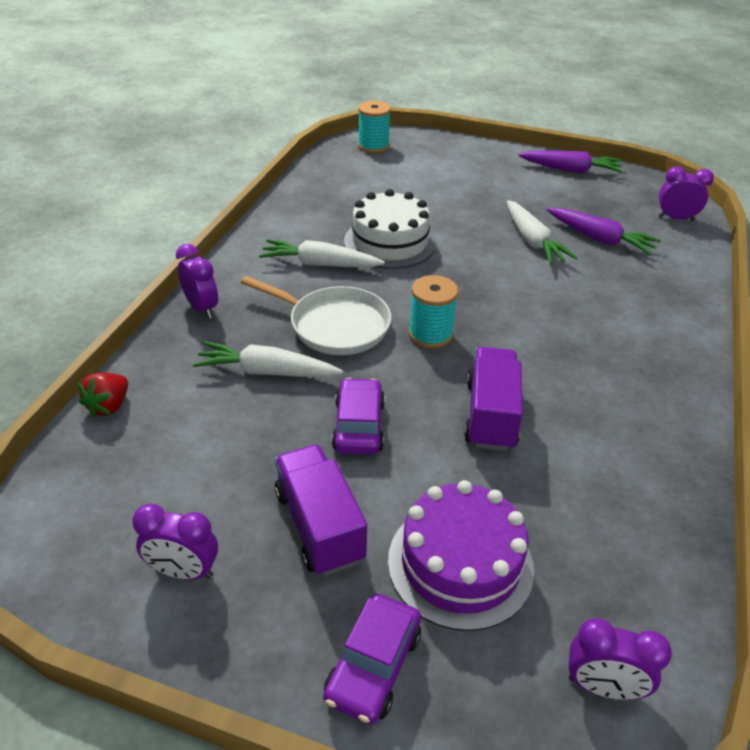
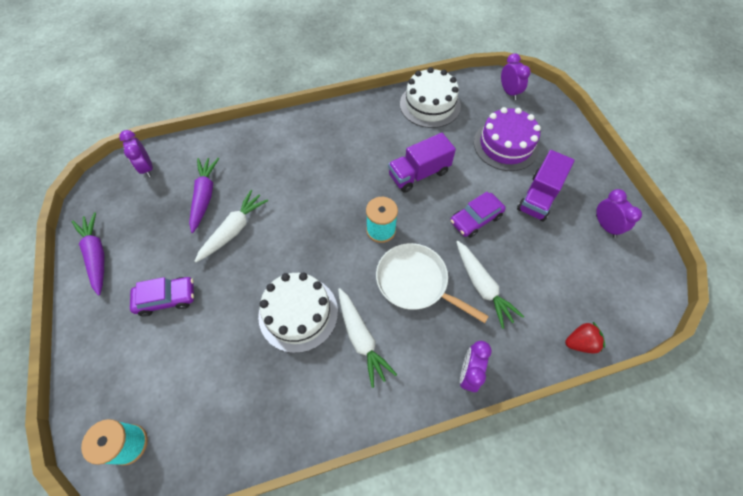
camera: 125 degrees left, 20 degrees up
(334, 325) = (415, 282): white pan -> white pan turned 45 degrees counterclockwise
(373, 665) = (567, 147): purple car -> purple car (166, 298)
(641, 519) = (430, 105): none -> white cake

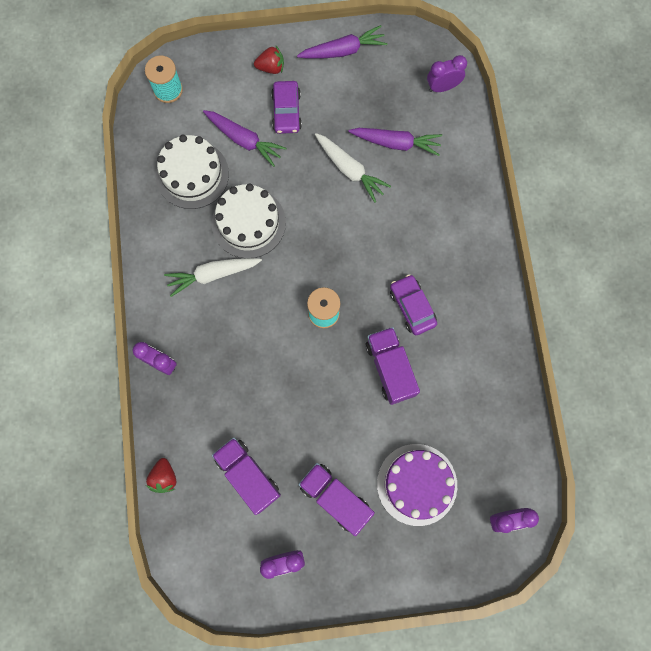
camera: 100 degrees right, 15 degrees up
(109, 324) = (271, 67): none -> red strawberry
(200, 336) = (244, 140): none -> purple carrot
(415, 282) = (258, 335): white pan -> none
(430, 105) = (496, 407): white cake -> white cake (192, 174)
(475, 219) = (319, 416): purple car -> purple car (412, 307)
(482, 286) = (240, 400): white carrot -> none
(548, 267) = (248, 476): none -> purple truck

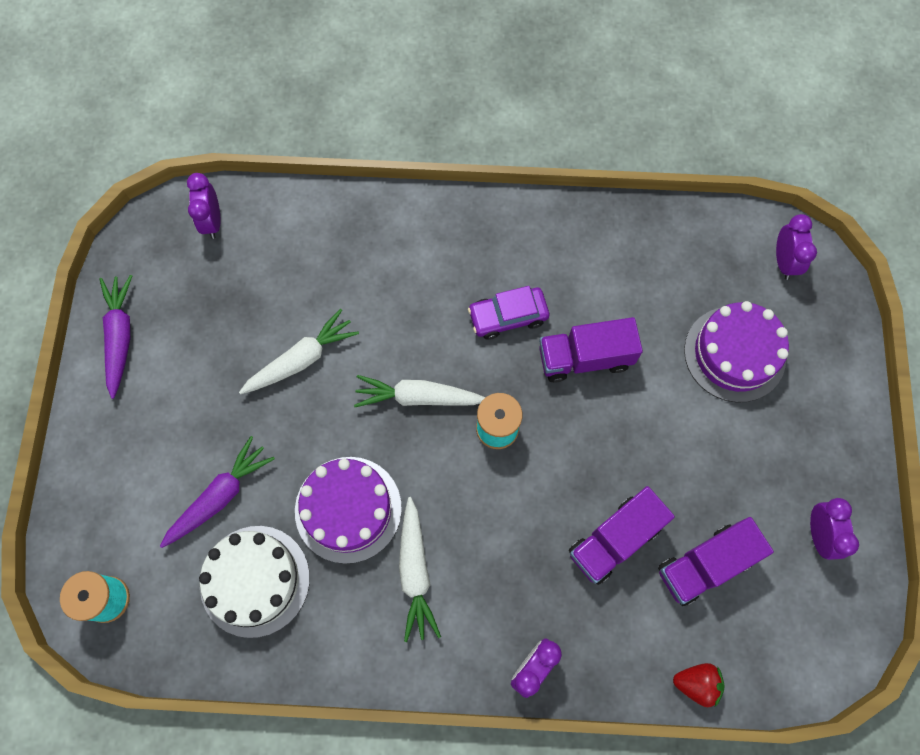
camera: 80 degrees left, 5 degrees down
(248, 223) = (348, 509): white cake -> purple cake
(271, 67) = (116, 440): red strawberry -> none
(286, 112) = (192, 429): purple car -> none
(335, 498) = (743, 455): purple truck -> purple truck (614, 540)
(337, 254) = (418, 397): none -> white carrot
(396, 143) = (277, 293): purple carrot -> none

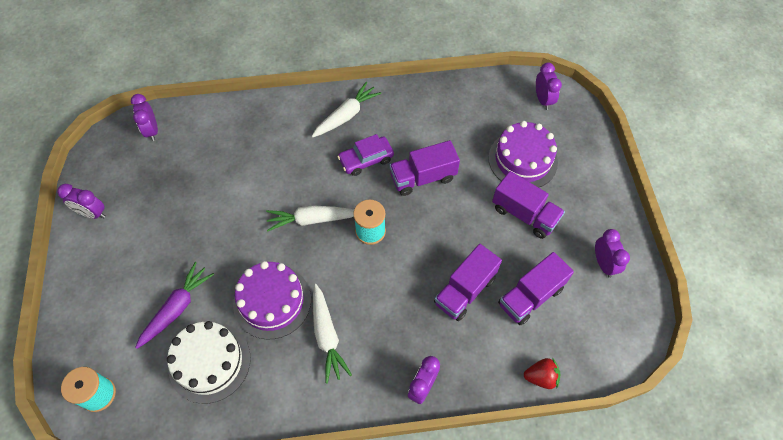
camera: 10 degrees left, 10 degrees down
(120, 336) = (92, 213): purple carrot -> purple clock
(301, 359) = (226, 208): white carrot -> white carrot (346, 115)
(720, 439) = (524, 214): none -> purple truck

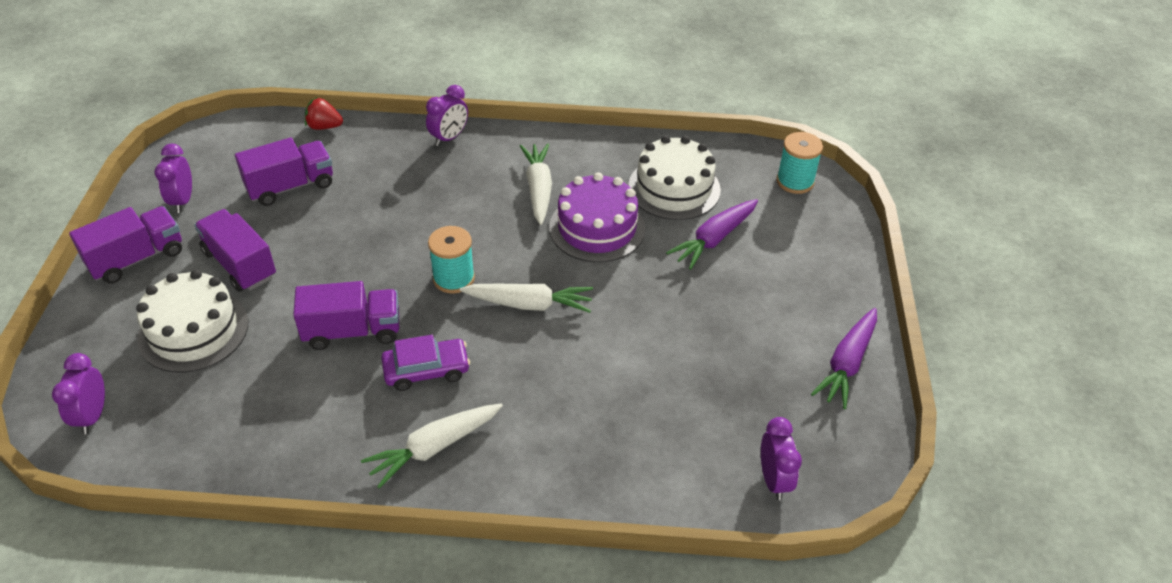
camera: 170 degrees left, 15 degrees down
(92, 213) = (847, 364): purple clock -> purple carrot
(465, 290) = (363, 203): purple truck -> purple truck (137, 258)
(522, 160) = (193, 330): purple cake -> white cake

